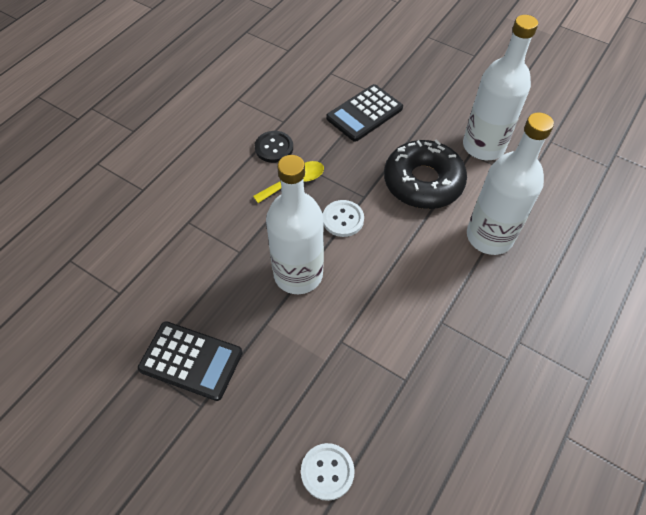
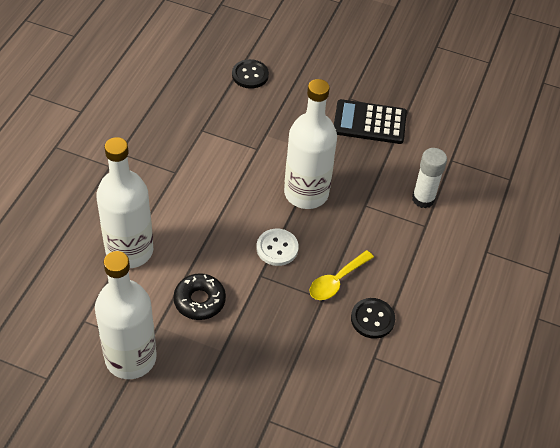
camera: 165 degrees right, 5 degrees down
(175, 250) = (423, 199): none -> white glue stick
(327, 472) = (250, 75): white button -> black button
(364, 113) = (279, 385): black calculator -> none
(423, 182) = (199, 301): black donut -> black donut, size x0.58

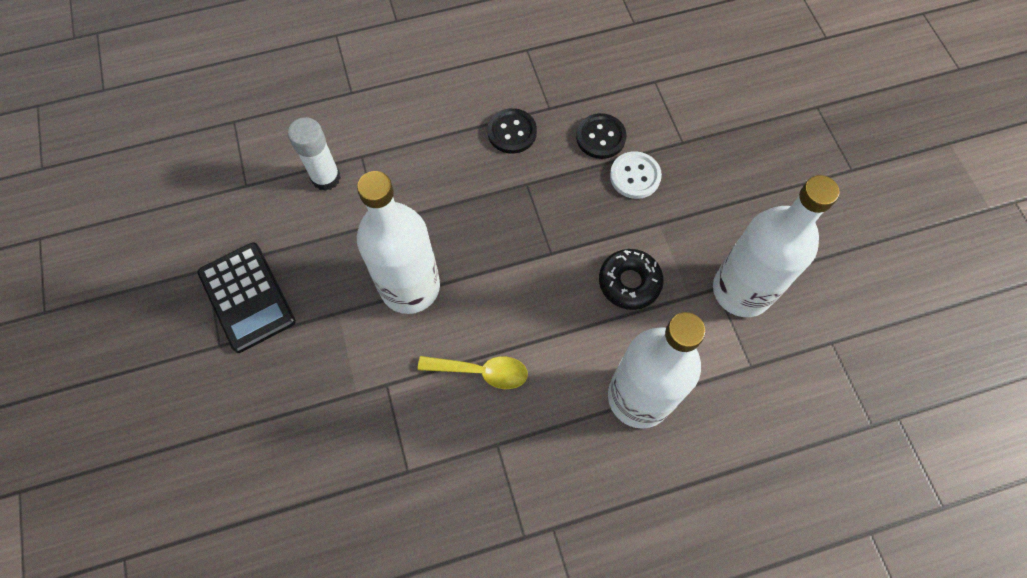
camera: 125 degrees left, 15 degrees up
(250, 75) = (263, 493): black button -> black button (600, 137)
(277, 248) = (506, 262): white button -> white button (635, 176)
(336, 281) = (497, 186): yellow spoon -> yellow spoon (481, 372)

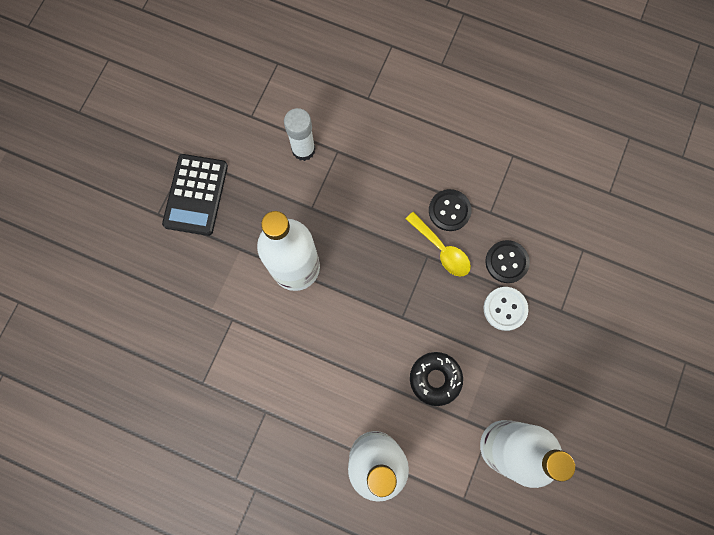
camera: 40 degrees right, 10 degrees up
(481, 372) = (293, 359): yellow spoon -> yellow spoon (441, 249)

